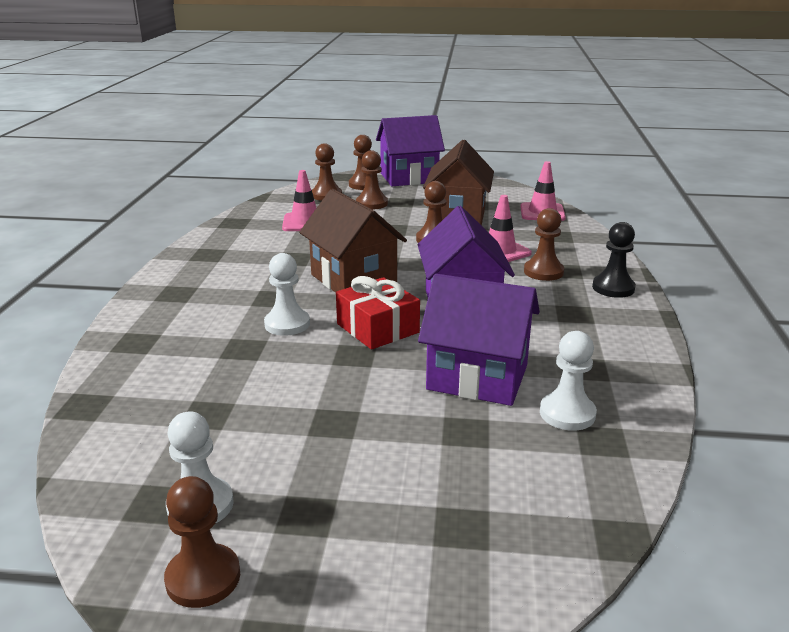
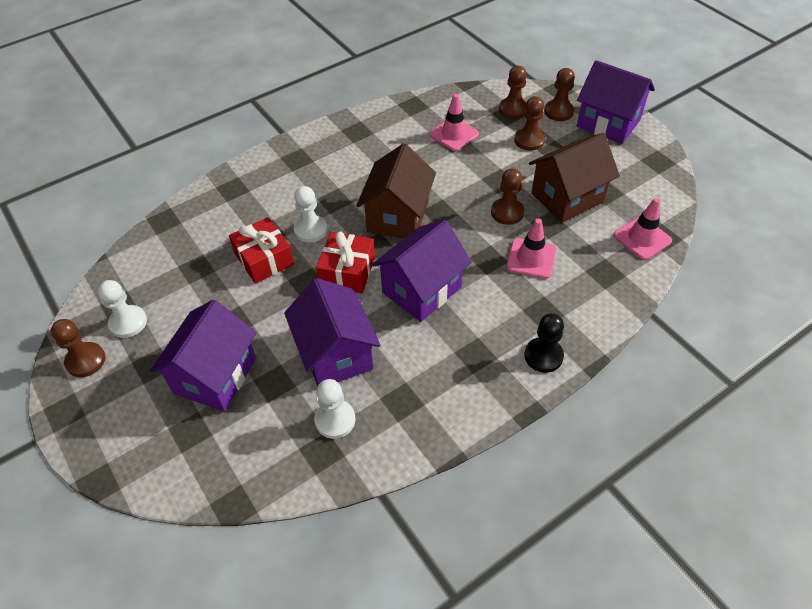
camera: 50 degrees right, 25 degrees up
(277, 365) = (264, 259): none -> red gift
(399, 468) = (215, 376): none -> purple house
(543, 272) = (524, 302): brown pawn -> none

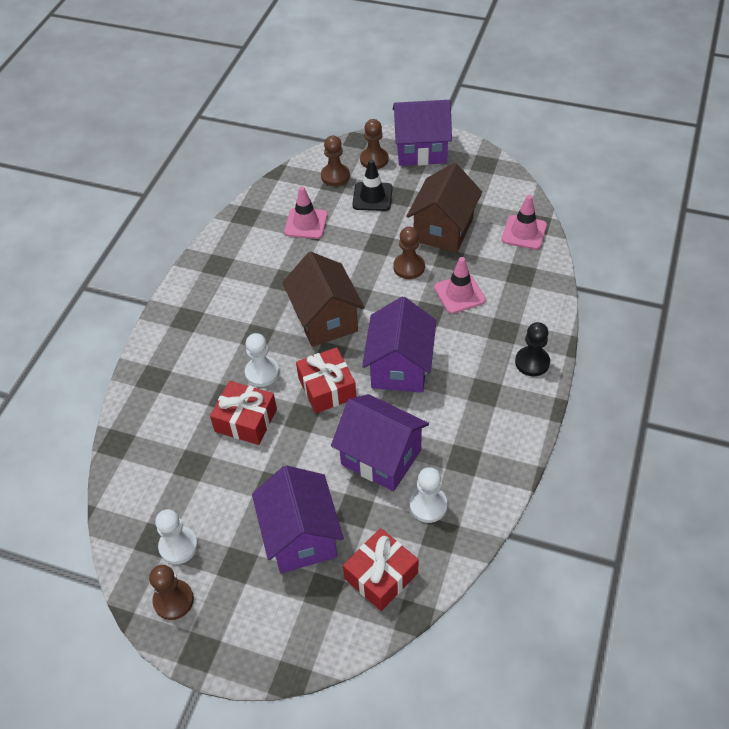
camera: 35 degrees left, 0 degrees up
(242, 451) = (381, 576): none -> red gift
(529, 140) = (372, 197): brown pawn -> black traffic cone

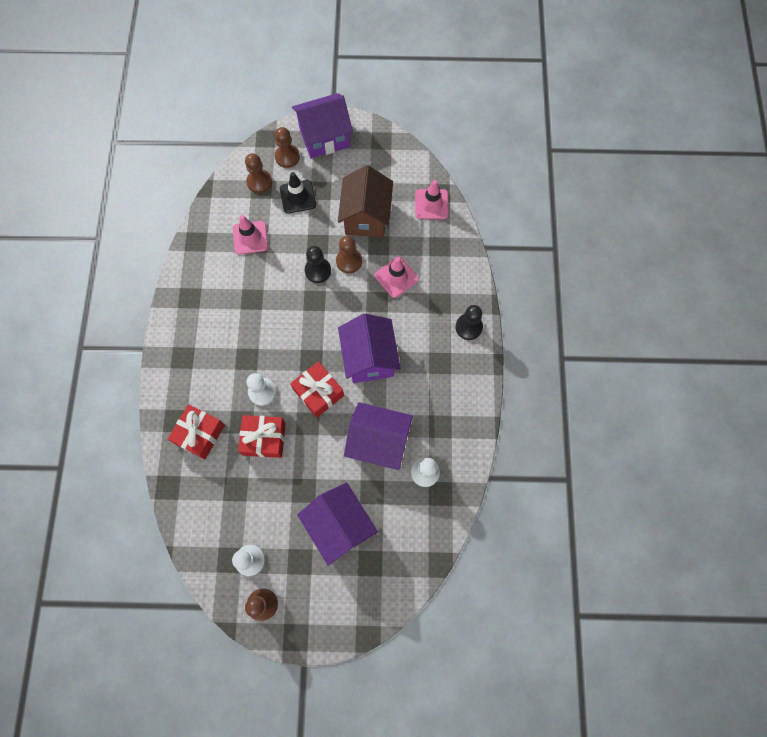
camera: 20 degrees left, 20 degrees up
(325, 319) = (297, 329): brown house -> none
(370, 269) = (318, 271): none -> black pawn
(381, 576) = (407, 539): red gift -> red gift (199, 434)

